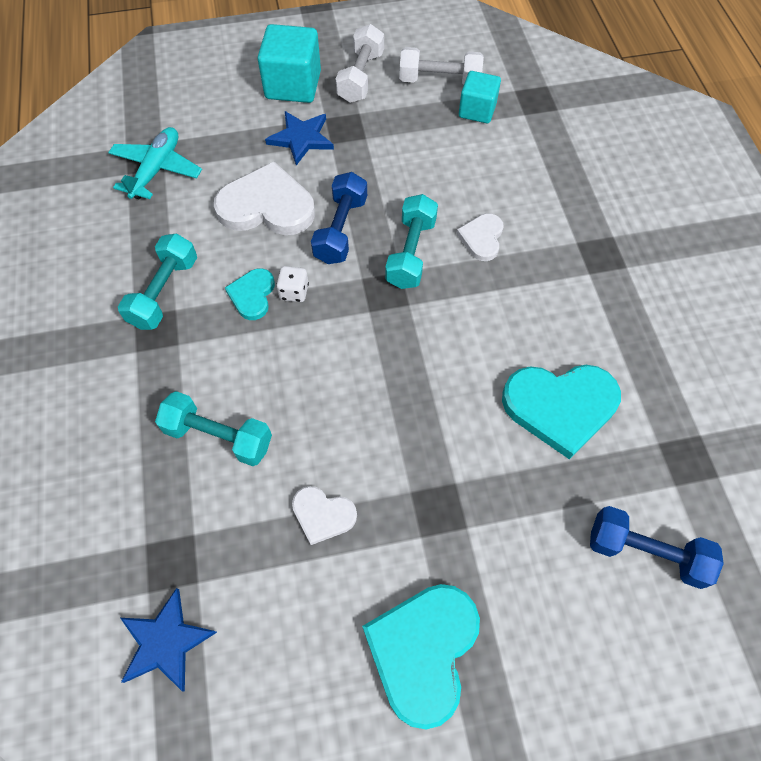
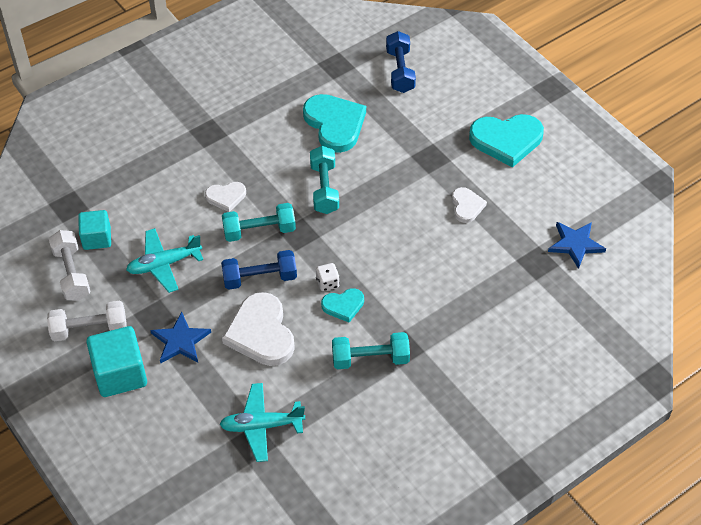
camera: 115 degrees left, 10 degrees down
(218, 436) = (453, 276): turquoise dumbbell -> turquoise dumbbell (324, 188)
(410, 154) = (164, 264): none -> turquoise plane

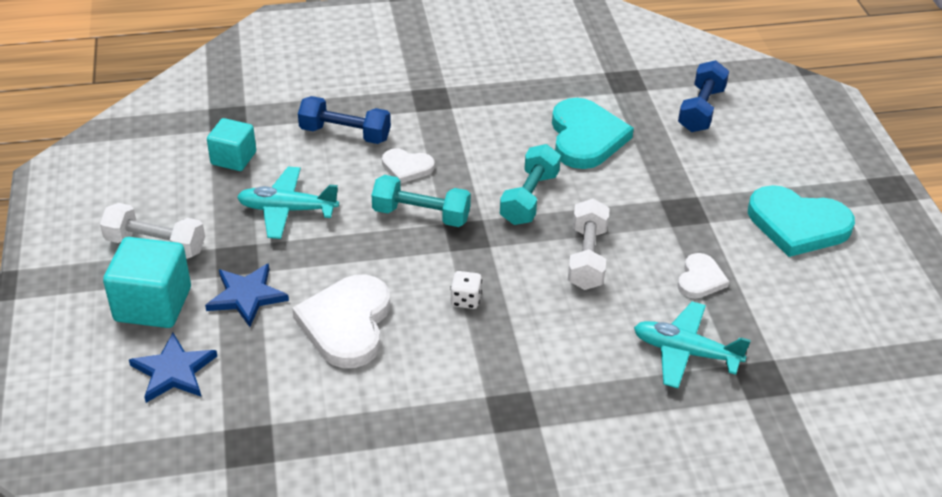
camera: 25 degrees right, 10 degrees down
(71, 273) = (180, 183): white dumbbell -> white dumbbell (587, 258)
(260, 278) = (387, 264): blue dumbbell -> blue dumbbell (345, 134)
(261, 426) = (273, 430): turquoise plane -> turquoise plane (685, 352)
(343, 305) = (469, 332): turquoise heart -> none
(370, 359) = (463, 407): turquoise dumbbell -> none
(575, 244) = (828, 377): blue star -> blue star (173, 371)

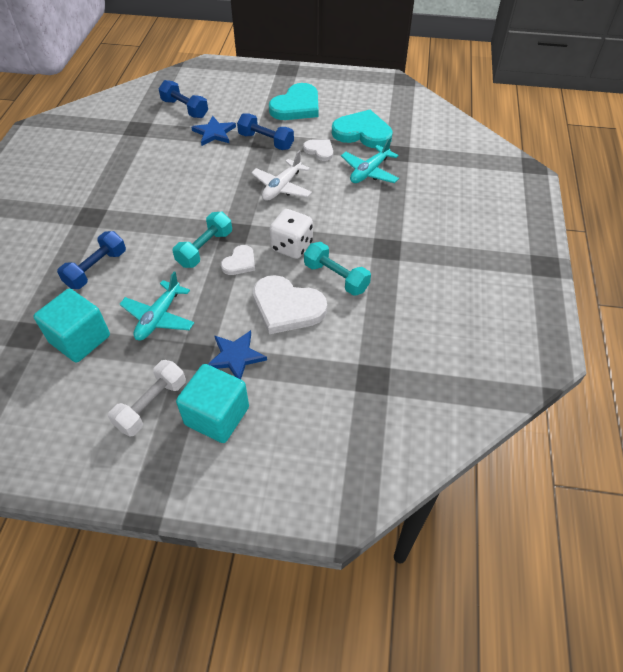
camera: 70 degrees left, 10 degrees up
(173, 371) = (291, 412): blue star -> blue star (214, 133)
(233, 158) = (80, 339): turquoise cube -> turquoise cube, size x1.56
(407, 167) = (154, 245): white heart -> white heart (240, 262)
(465, 300) = (292, 246): white dice -> white dice, size x1.86
(529, 198) = (218, 196): turquoise dumbbell -> turquoise dumbbell (336, 277)
(586, 137) = (178, 159): turquoise heart -> turquoise heart (362, 133)
(587, 258) = (282, 187): white dumbbell -> white plane
(683, 213) = (266, 141): none -> blue dumbbell

